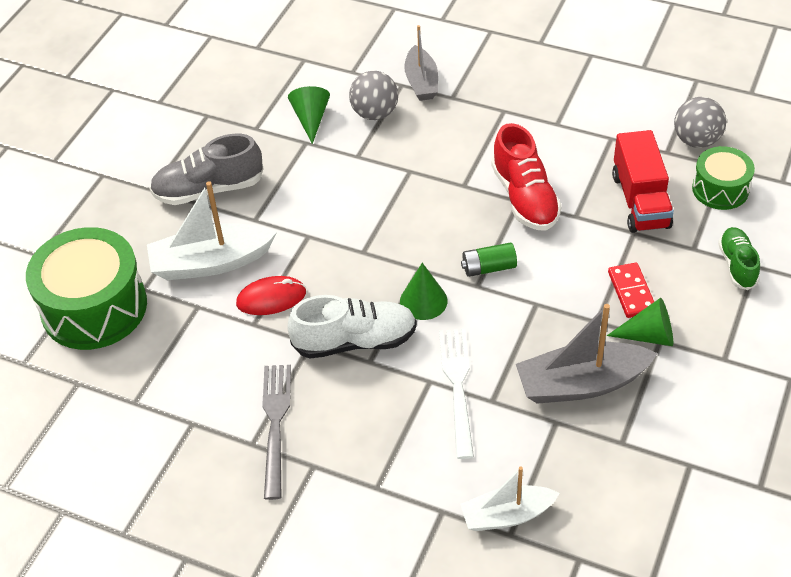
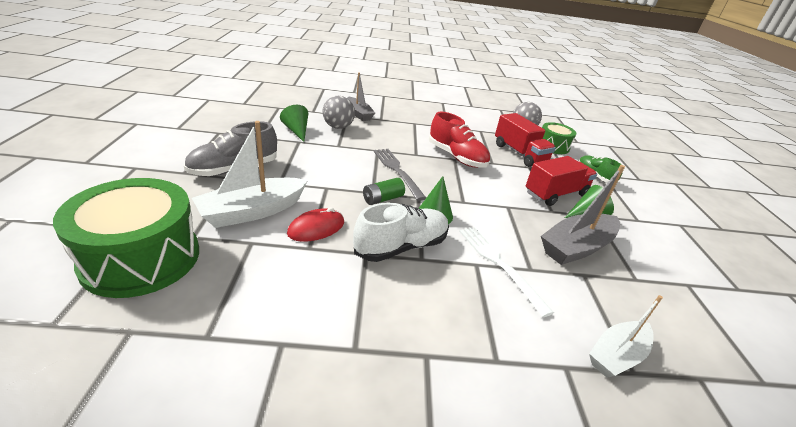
camera: 30 degrees left, 15 degrees down
(275, 423) = (368, 324): grey fork -> grey fork (397, 170)
(488, 267) = (463, 191): green battery -> green battery (382, 199)
(631, 292) = (556, 194): red domino -> red truck

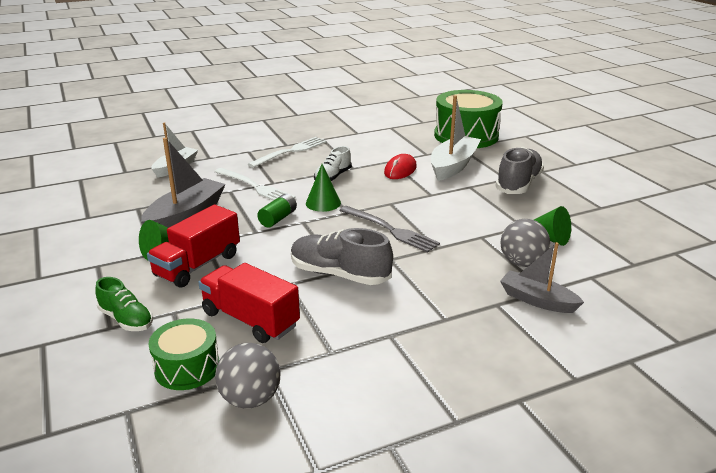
camera: 160 degrees right, 5 degrees down
(382, 199) = (376, 201): green battery -> green battery (278, 218)
(401, 247) = (332, 177): white shoe -> white shoe, size x0.63
(427, 328) = (291, 151): none -> white fork
(456, 157) = (339, 274): red shoe -> grey shoe

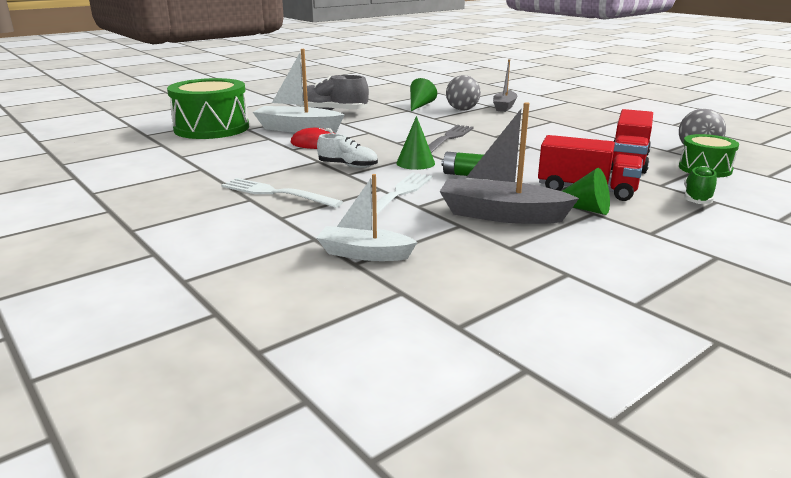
camera: 105 degrees left, 5 degrees down
(339, 274) = (535, 146): grey shoe -> none

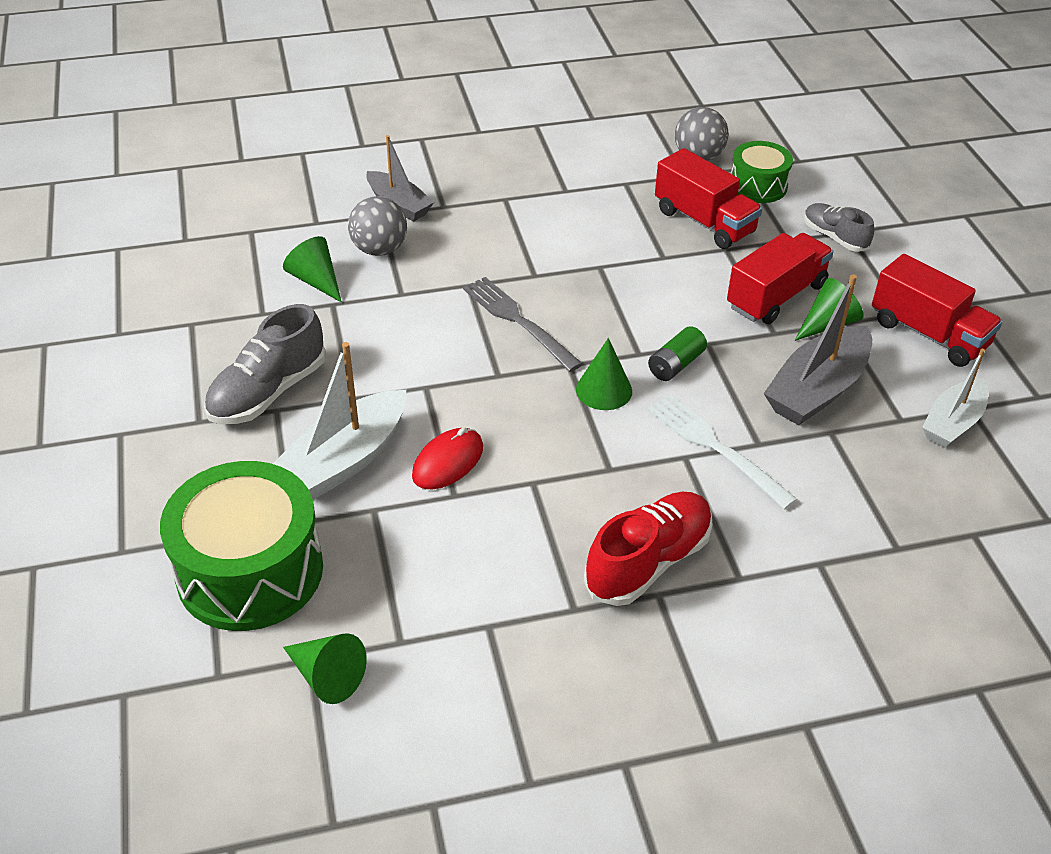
camera: 65 degrees left, 20 degrees up
(152, 149) = (327, 676): none -> green cone
(275, 193) = (648, 562): white fork -> red shoe
(348, 166) = (576, 458): white shoe -> none
(364, 254) = (878, 533): white boat -> white boat (952, 423)
(639, 245) = (928, 334): none -> red truck
(697, 198) = (834, 237): green shoe -> grey shoe

